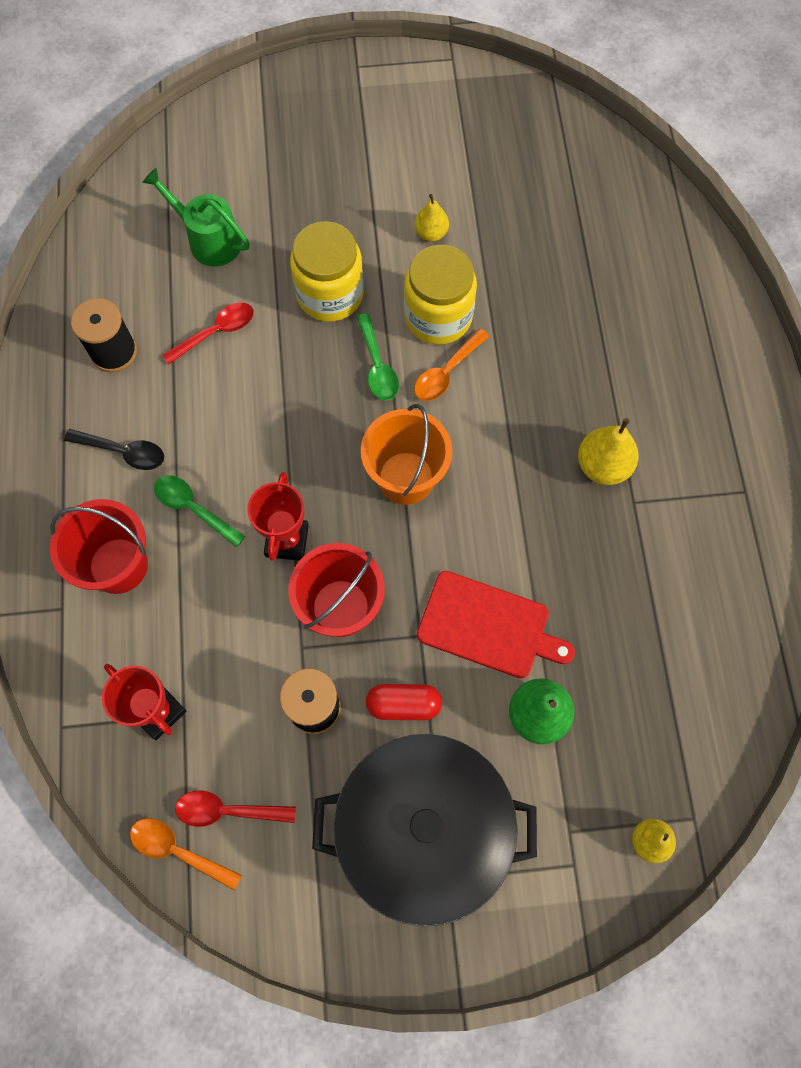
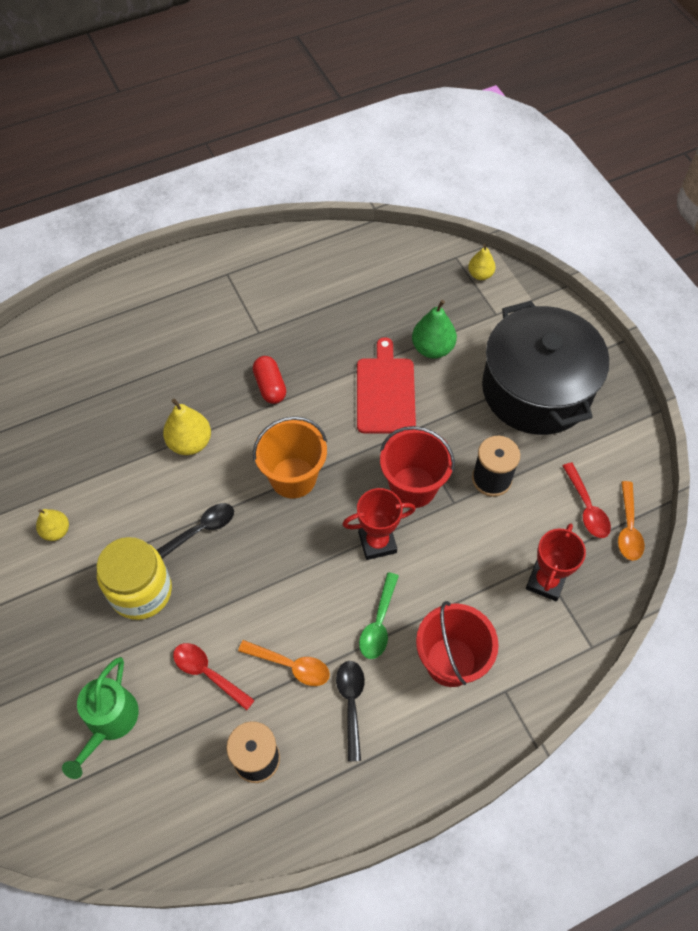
camera: 110 degrees left, 10 degrees down
(377, 366) = (201, 530): green spoon -> black spoon
(403, 704) = (462, 425): red capsule -> red capsule (270, 386)
(438, 316) = (140, 500): yellow jar -> none
(446, 372) = (191, 478): orange spoon -> orange spoon (291, 665)
(603, 466) = (237, 356): yellow pear -> yellow pear (190, 442)

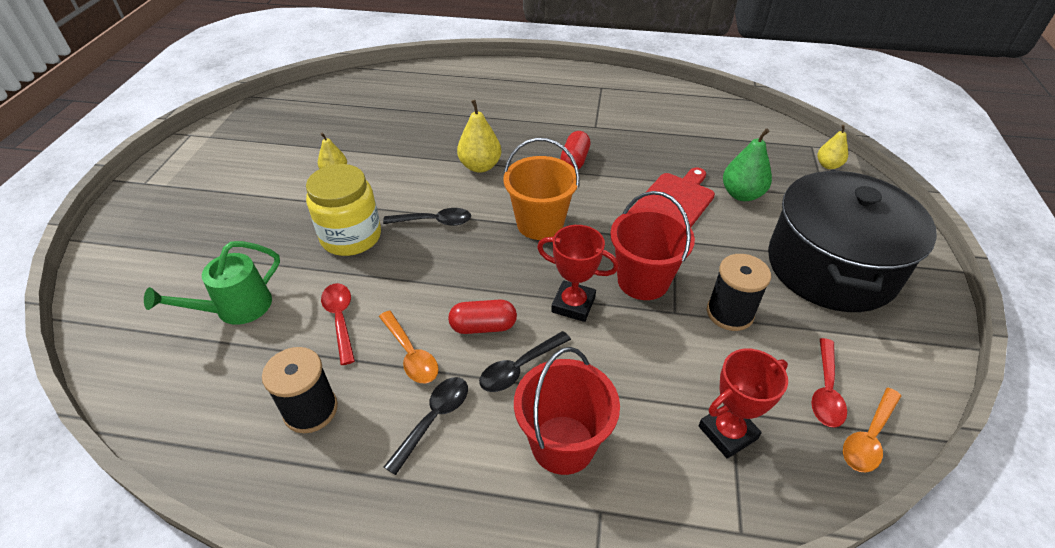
camera: 35 degrees right, 15 degrees down
(325, 606) = (483, 326): none -> red capsule
(379, 623) = (519, 368): green spoon -> black spoon

